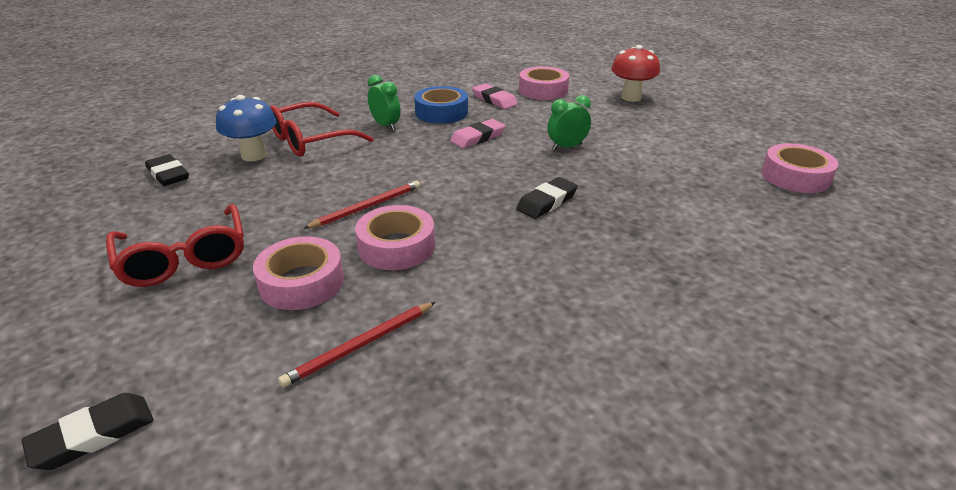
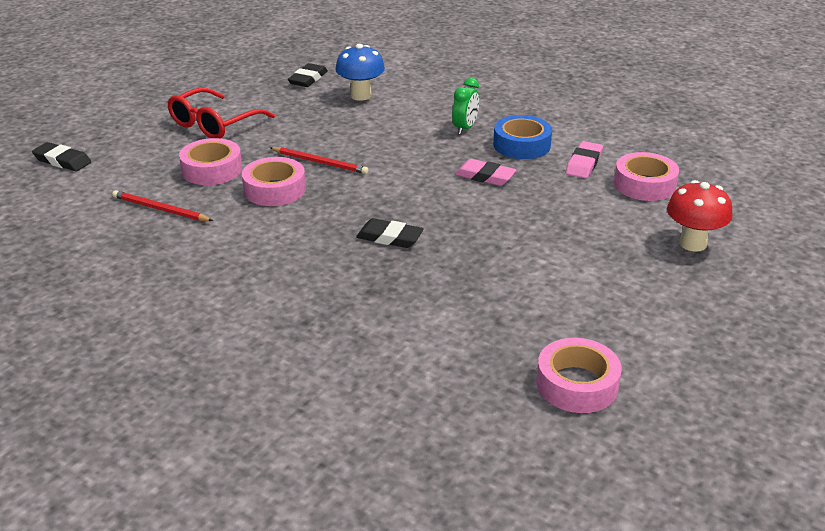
camera: 65 degrees right, 0 degrees up
(310, 140) = (405, 107): red glasses -> none
(567, 147) = (511, 227): green clock -> none

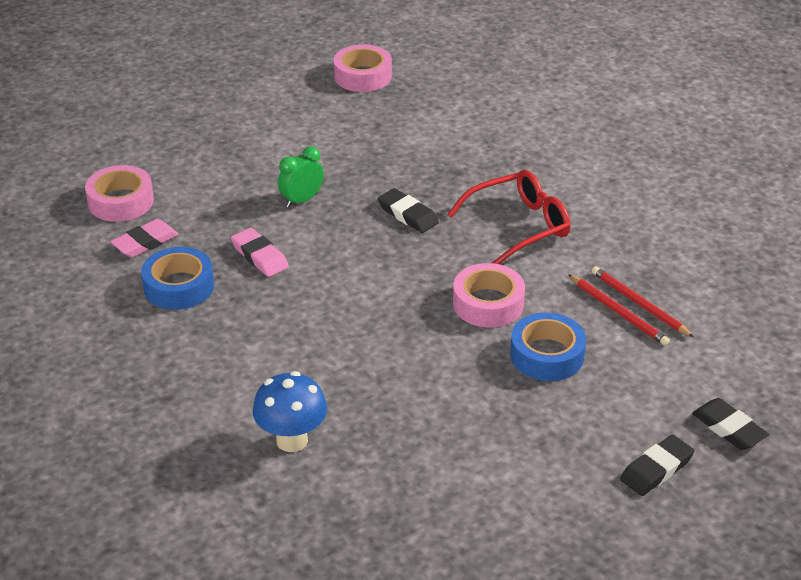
camera: 155 degrees left, 5 degrees up
(212, 170) = (547, 355): pink tape -> blue tape
(214, 124) = (518, 441): red glasses -> red glasses (519, 226)
(308, 79) = (340, 509): black eraser -> black eraser (656, 469)
(320, 162) = (418, 329): red pencil -> red pencil (639, 304)
(465, 128) = (214, 333): green clock -> green clock (302, 200)
(693, 243) = (160, 138): red mushroom -> none

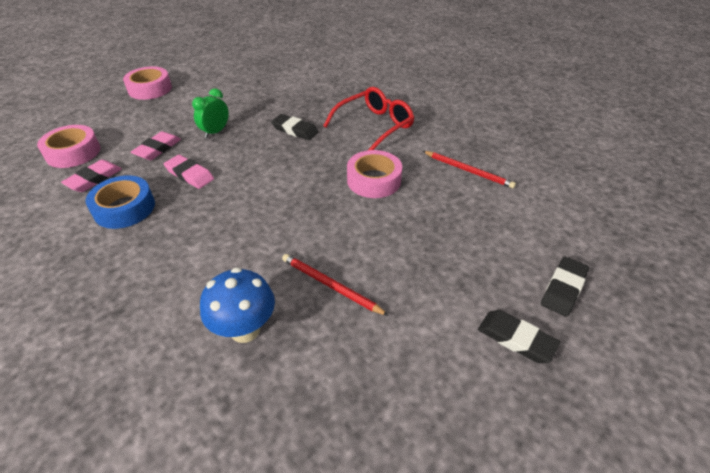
camera: 15 degrees left, 5 degrees up
(224, 213) = (157, 149): none -> pink eraser
(363, 76) = (242, 56): pink tape -> pink tape (150, 89)
(547, 355) = (433, 210): blue tape -> none
(639, 304) = (479, 163): red pencil -> red pencil (330, 285)
(729, 428) = (594, 242): black eraser -> black eraser (516, 339)

